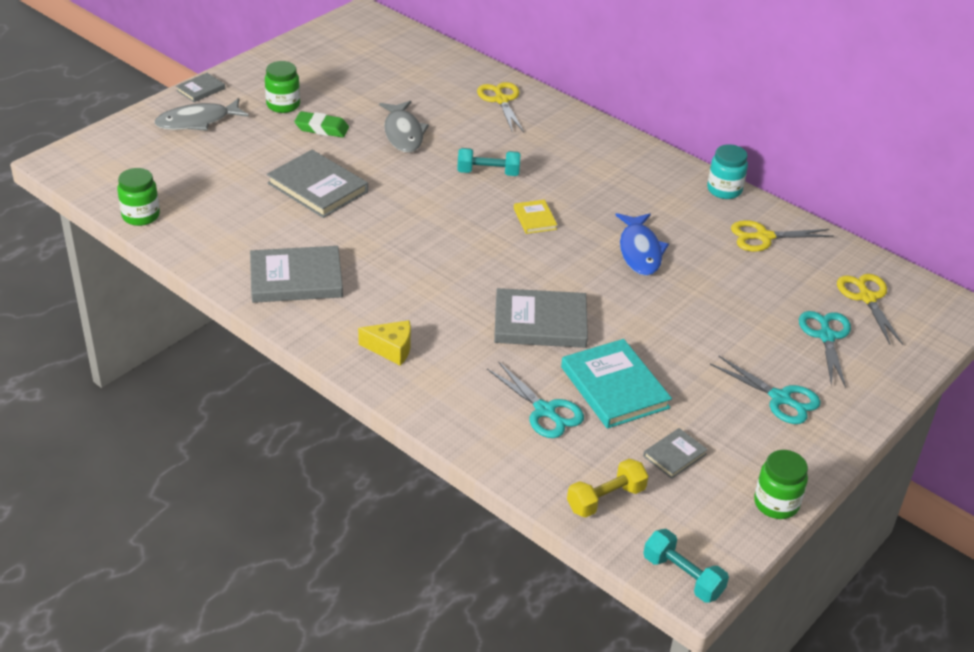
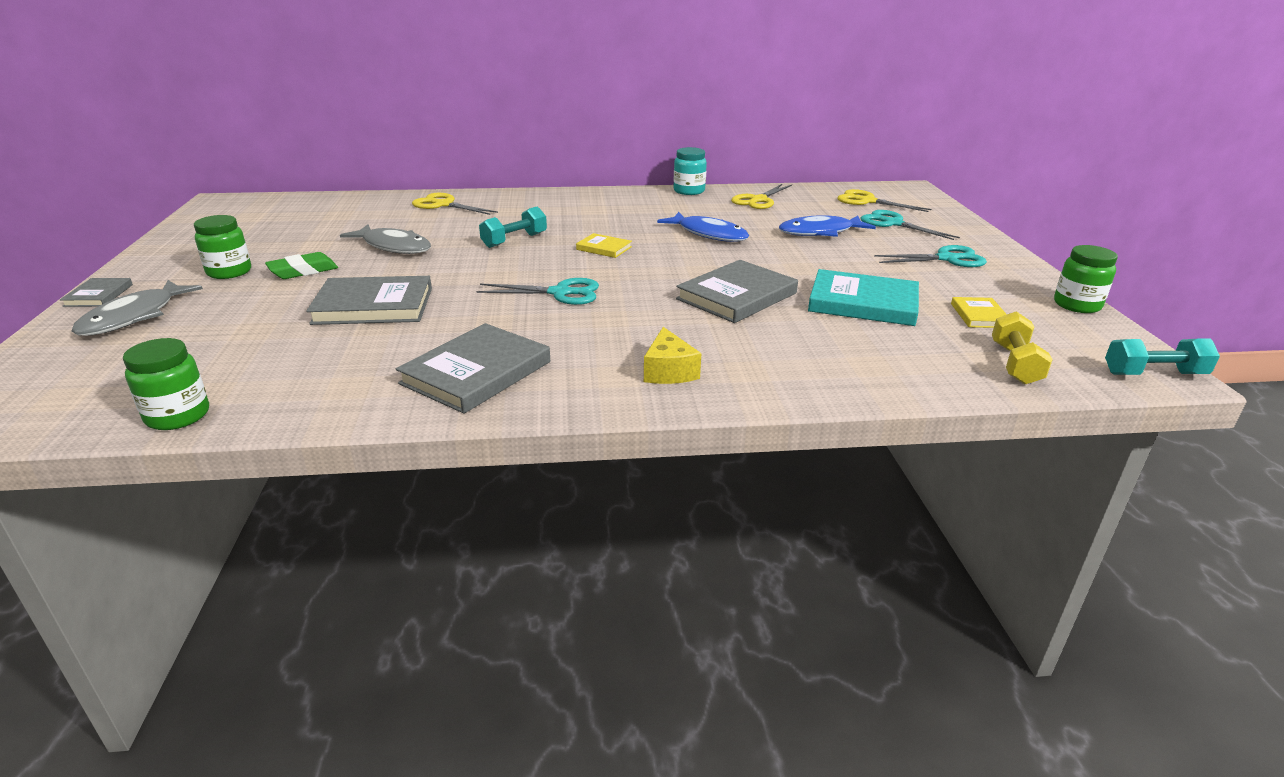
camera: 45 degrees left, 10 degrees down
(391, 349) = (668, 371): yellow cheese -> yellow cheese turned 120 degrees clockwise
(545, 411) = (859, 340): turquoise scissors -> turquoise scissors (560, 293)
(674, 455) = (979, 315): grey book -> yellow book
(736, 305) = (820, 232): none -> blue fish

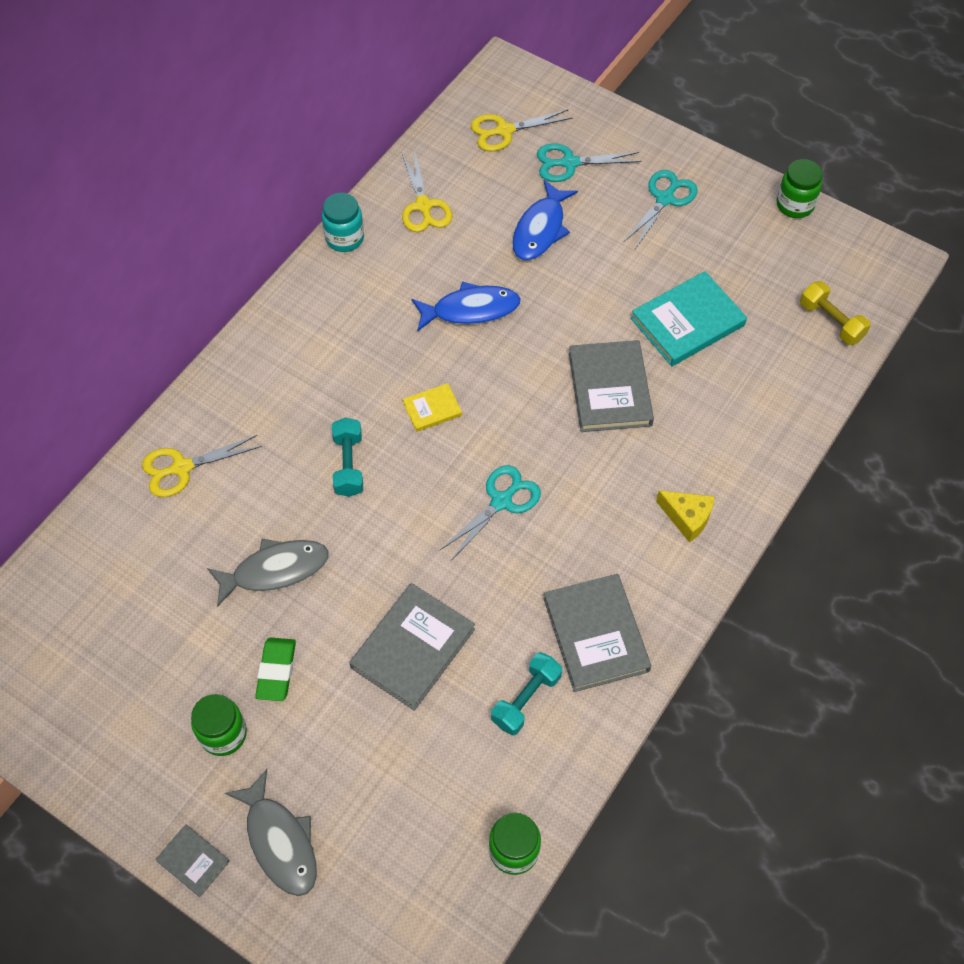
camera: 50 degrees left, 30 degrees up
(979, 315) = (761, 274): yellow book -> none
(1154, 374) = (896, 266): turquoise dumbbell -> turquoise dumbbell (526, 699)

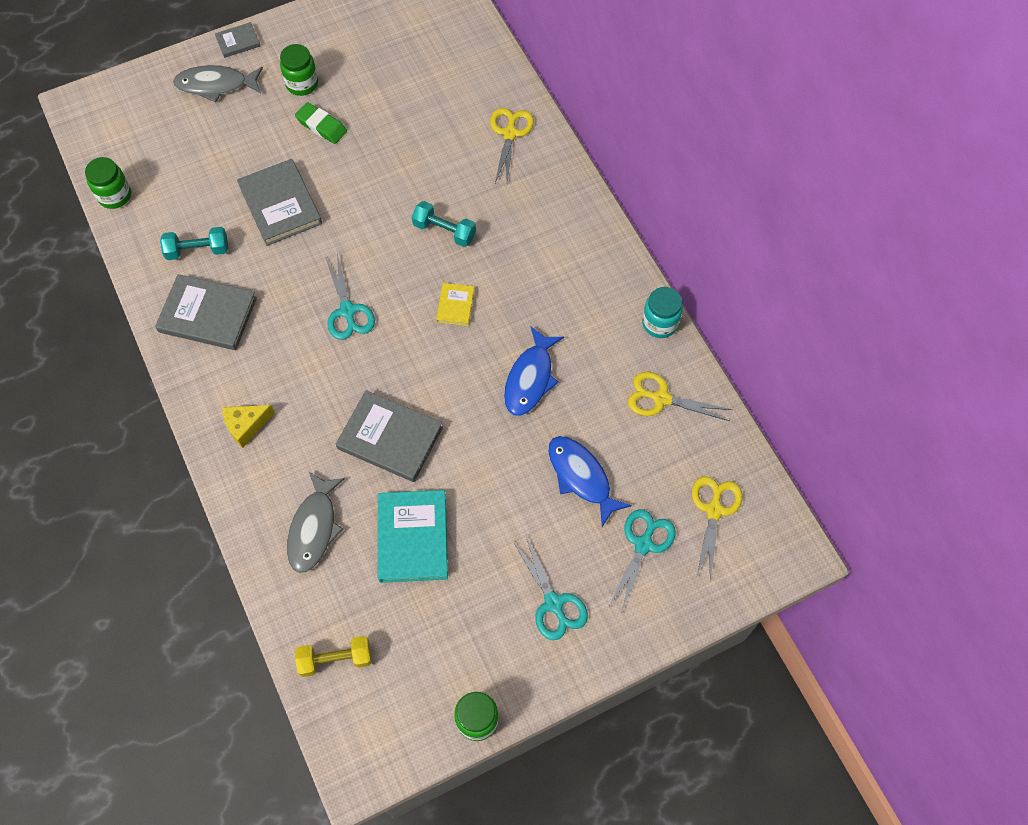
camera: 120 degrees right, 5 degrees up
(275, 570) = (393, 154): grey fish -> grey fish (314, 528)
(526, 699) = (197, 250): turquoise dumbbell -> turquoise dumbbell turned 75 degrees counterclockwise

